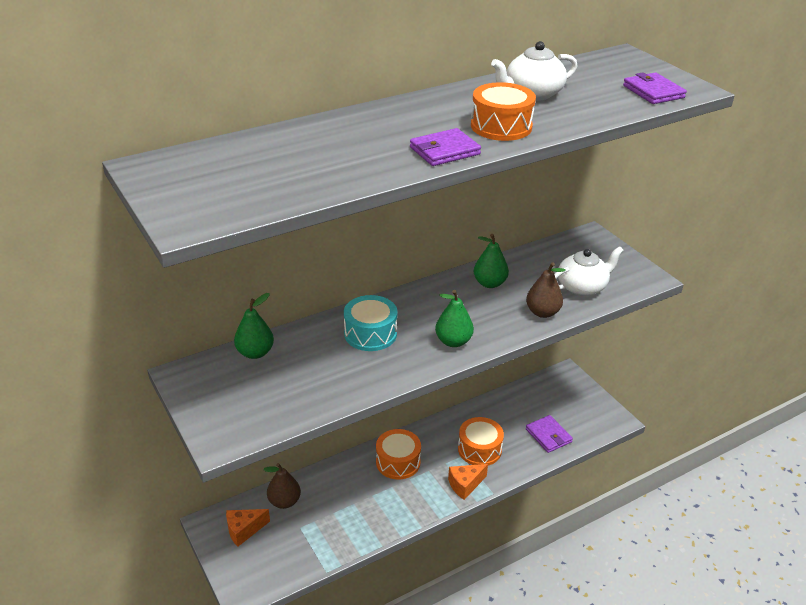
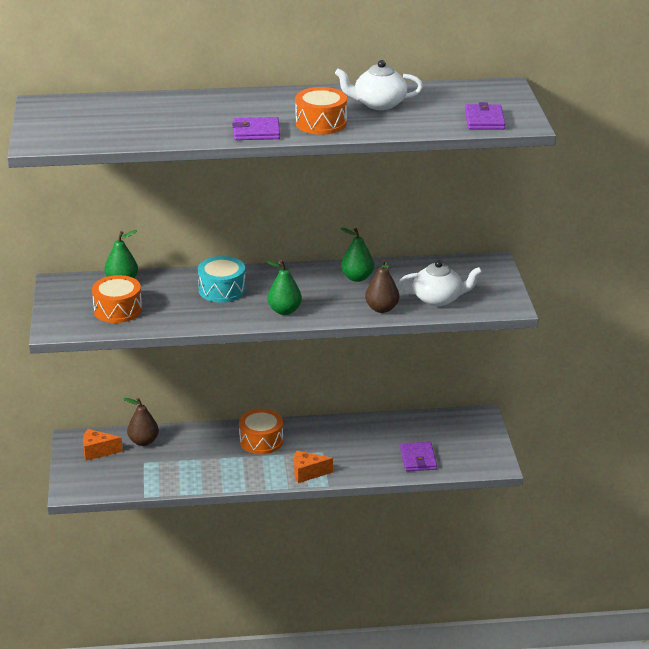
camera: 25 degrees right, 5 degrees down
(479, 449) = (343, 451): orange drum -> orange drum (118, 310)

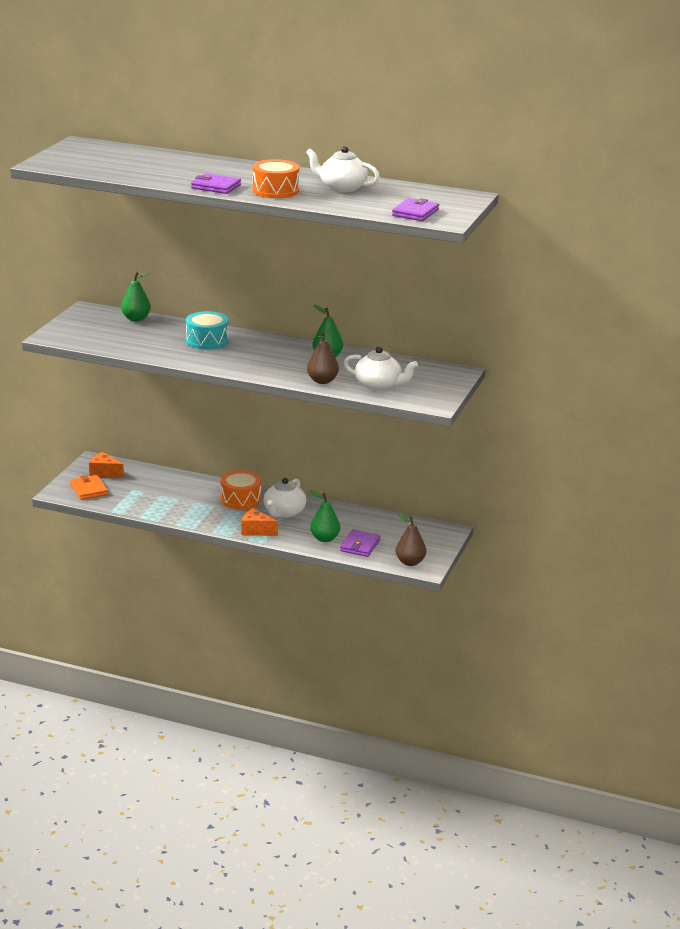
camera: 25 degrees right, 5 degrees down
(99, 477) = (88, 489): none -> orange wallet
(118, 310) = (111, 335): orange drum -> none
(143, 441) = (146, 476): brown pear -> brown pear (410, 562)
(284, 311) = (240, 364): green pear -> green pear (324, 538)
(315, 443) = (284, 512): none -> white teapot

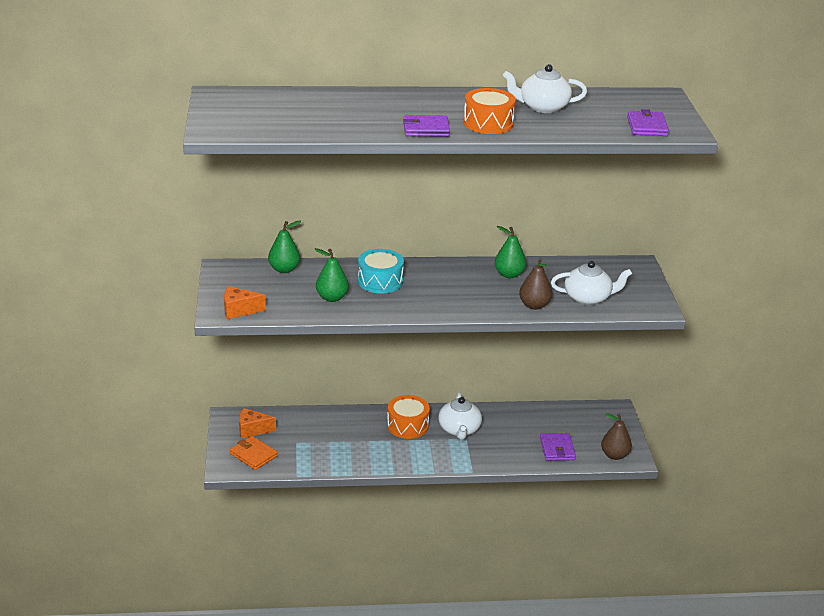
camera: 25 degrees left, 5 degrees up
(256, 531) = (452, 459): orange cheese -> orange cheese (239, 310)
(324, 538) = (520, 450): green pear -> green pear (332, 298)

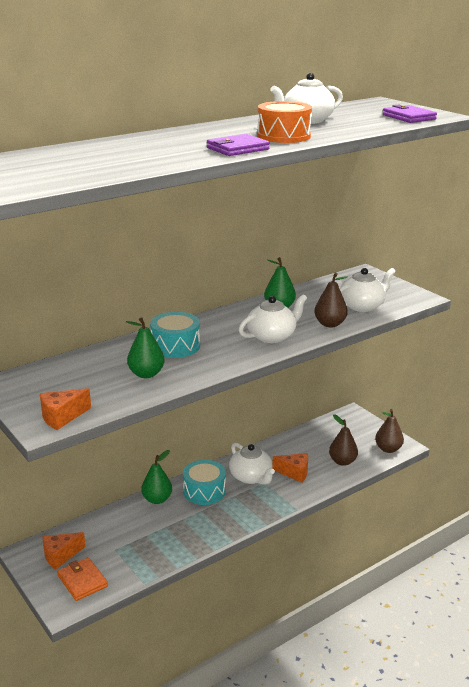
camera: 30 degrees left, 5 degrees down
(253, 455) = (82, 581): orange wallet -> orange wallet turned 45 degrees clockwise
(284, 269) = (69, 364): green pear -> green pear (157, 499)
(407, 425) = (204, 491): orange drum -> turquoise drum
(469, 299) = (272, 336): none -> white teapot
(502, 441) = (294, 473): none -> orange cheese
(557, 449) = (342, 461): purple wallet -> brown pear

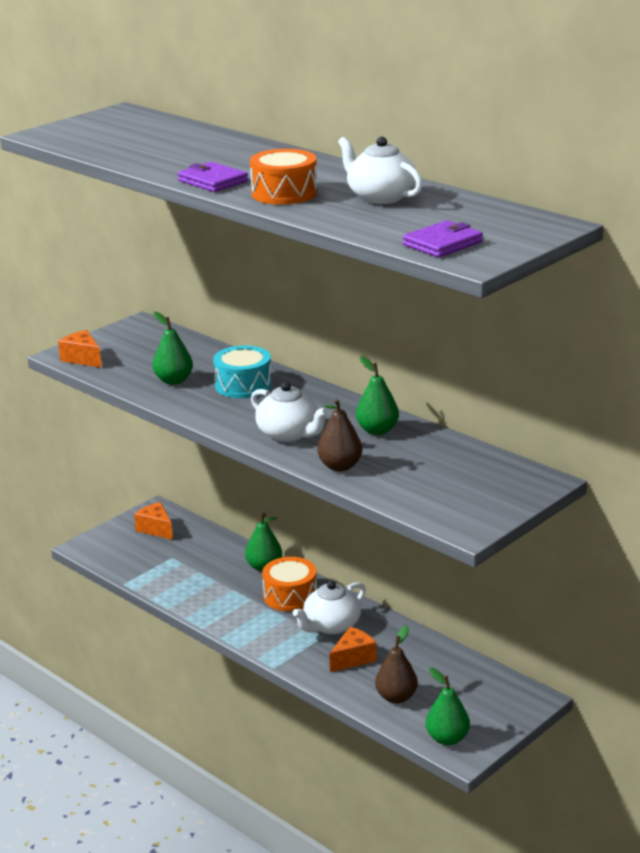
camera: 80 degrees right, 0 degrees up
(82, 581) = (121, 549): orange wallet -> none
(204, 491) = (290, 596): turquoise drum -> orange drum
(294, 473) = (353, 658): orange cheese -> orange cheese turned 135 degrees counterclockwise
(362, 306) = (412, 485): white teapot -> none
(388, 449) = (447, 738): brown pear -> green pear

